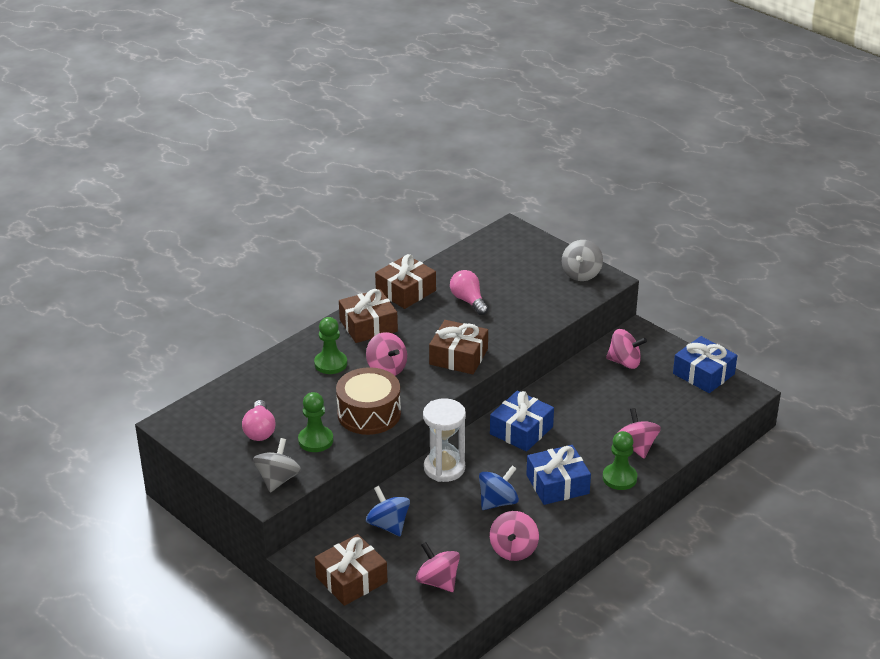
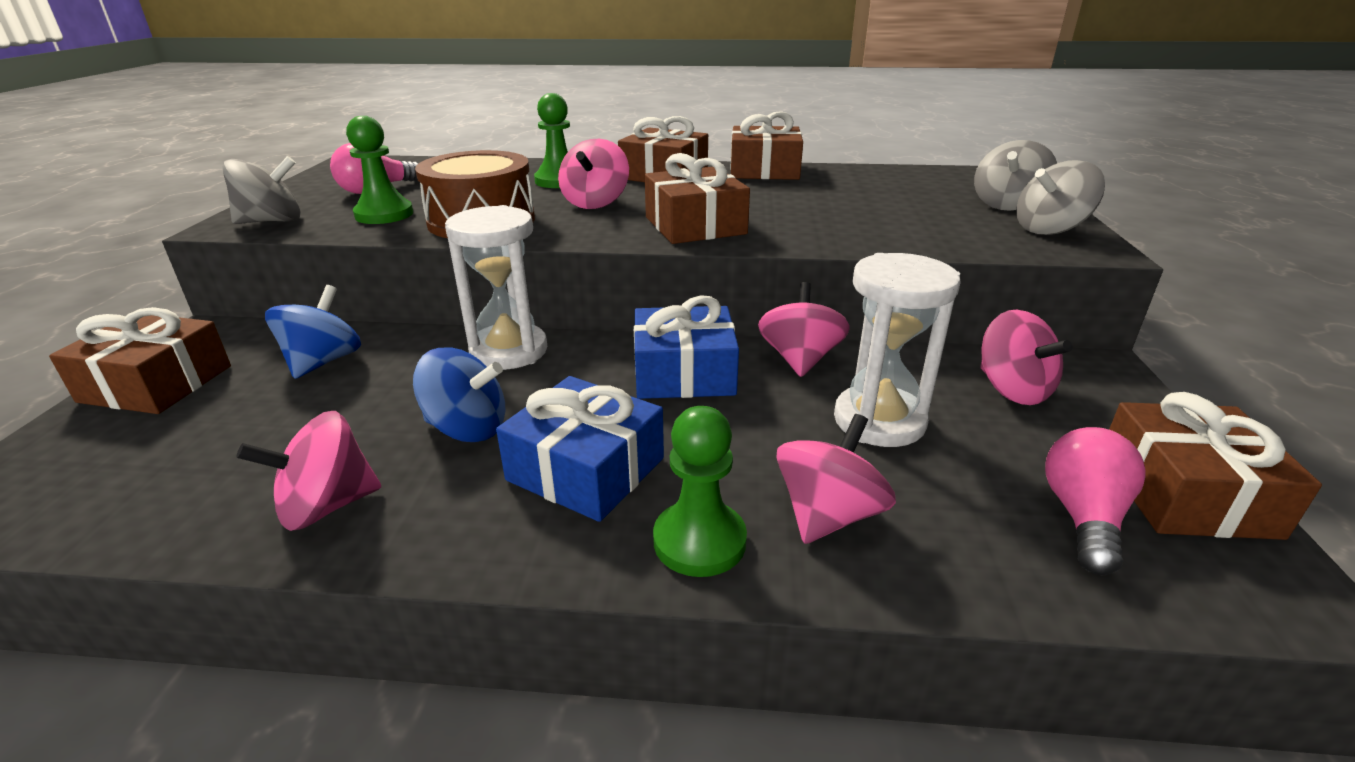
camera: 50 degrees right, 5 degrees down
(438, 581) = (177, 461): pink spinning top -> pink spinning top (800, 359)
(468, 301) = (821, 196): pink light bulb -> pink light bulb (1083, 517)
(545, 261) = (1007, 205): none -> grey spinning top
(606, 404) = (879, 421): none -> white hourglass
(703, 374) = (1185, 493): blue gift -> brown gift

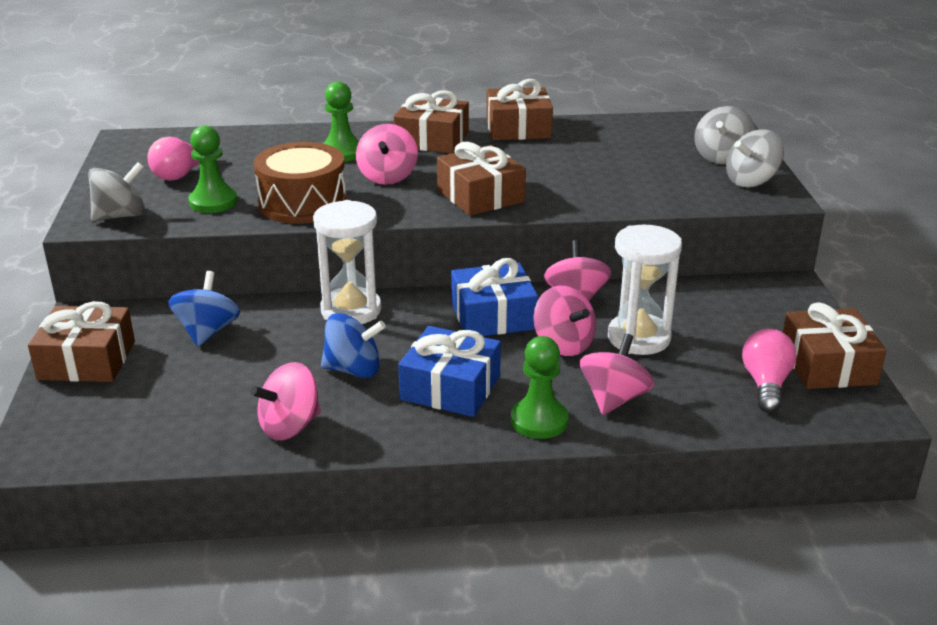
camera: 10 degrees left, 0 degrees up
(1012, 389) = (728, 308): pink spinning top -> pink spinning top (563, 344)

